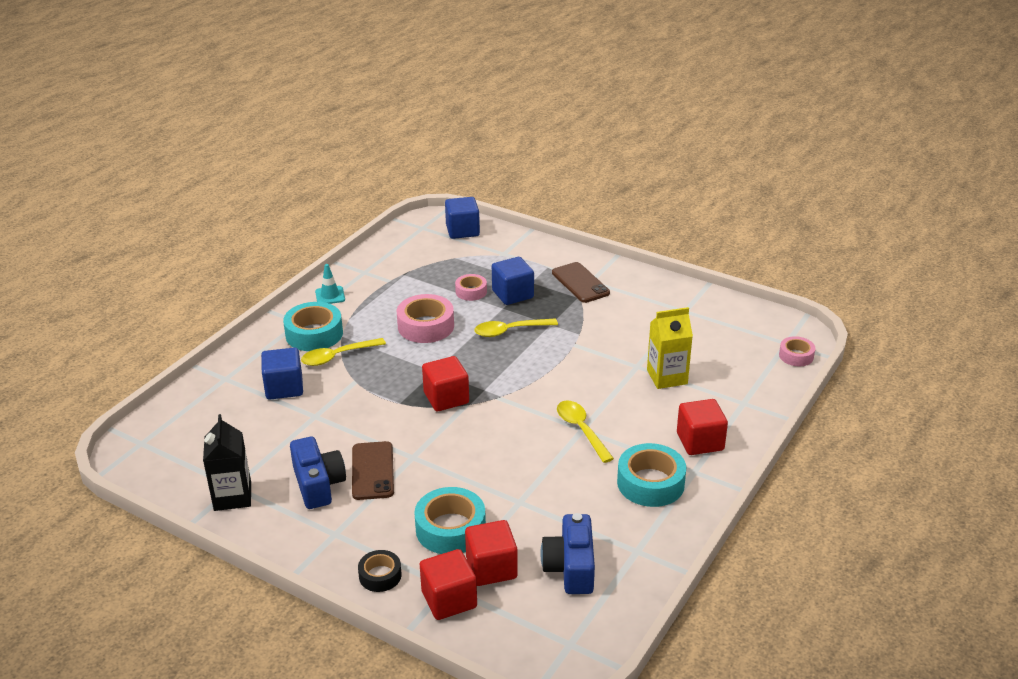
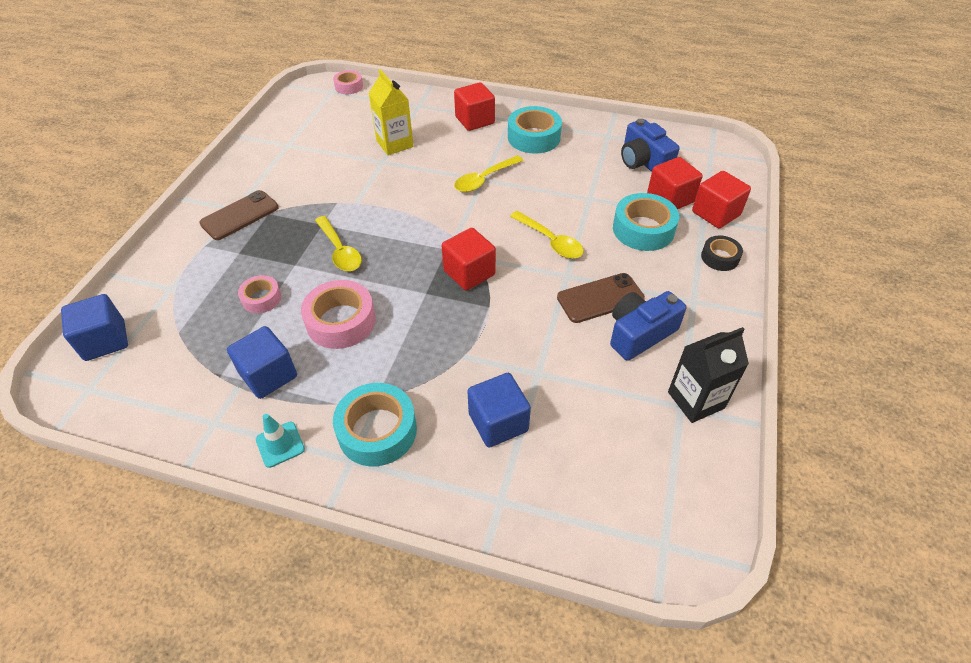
camera: 105 degrees left, 15 degrees up
(337, 356) = (421, 388): yellow spoon -> yellow spoon (550, 241)
(512, 294) = (265, 262): blue cube -> blue cube (268, 375)
(570, 567) = (643, 161): blue camera -> blue camera turned 75 degrees clockwise

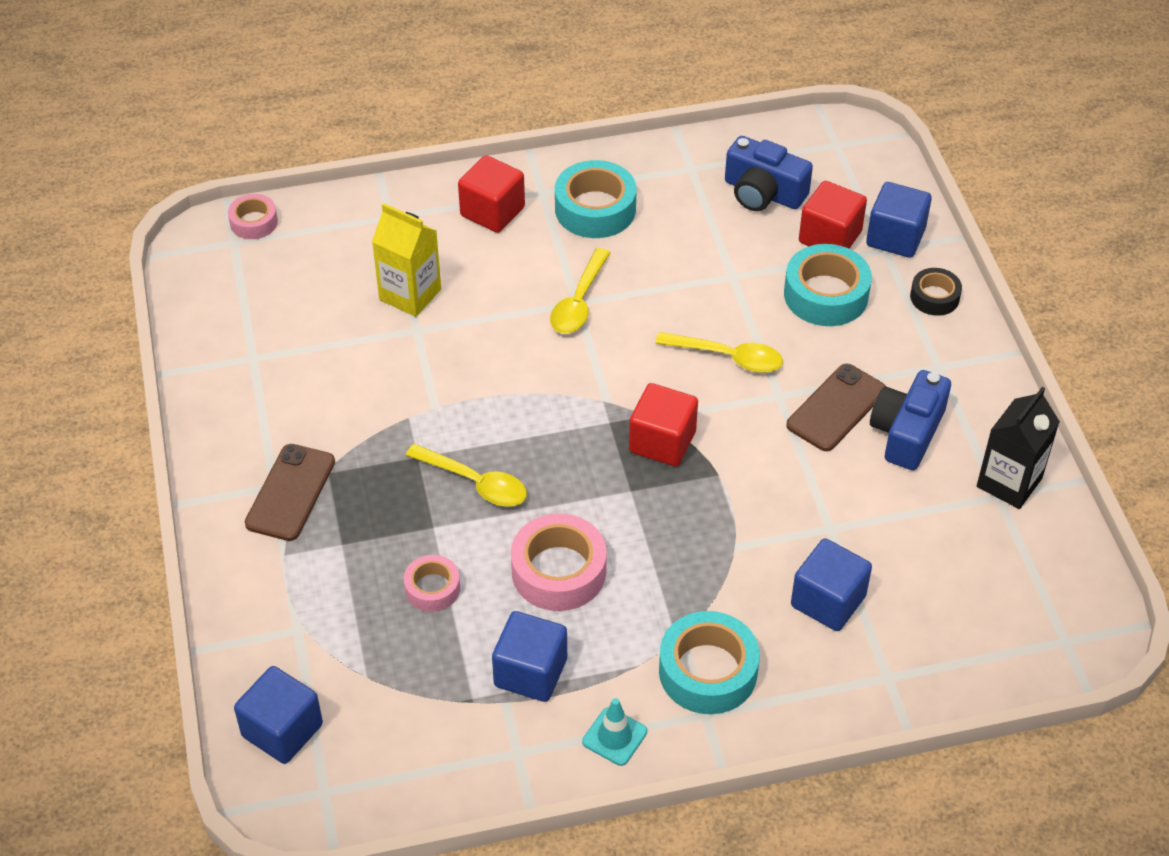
camera: 30 degrees left, 0 degrees up
(716, 213) = (895, 237): red cube -> blue cube

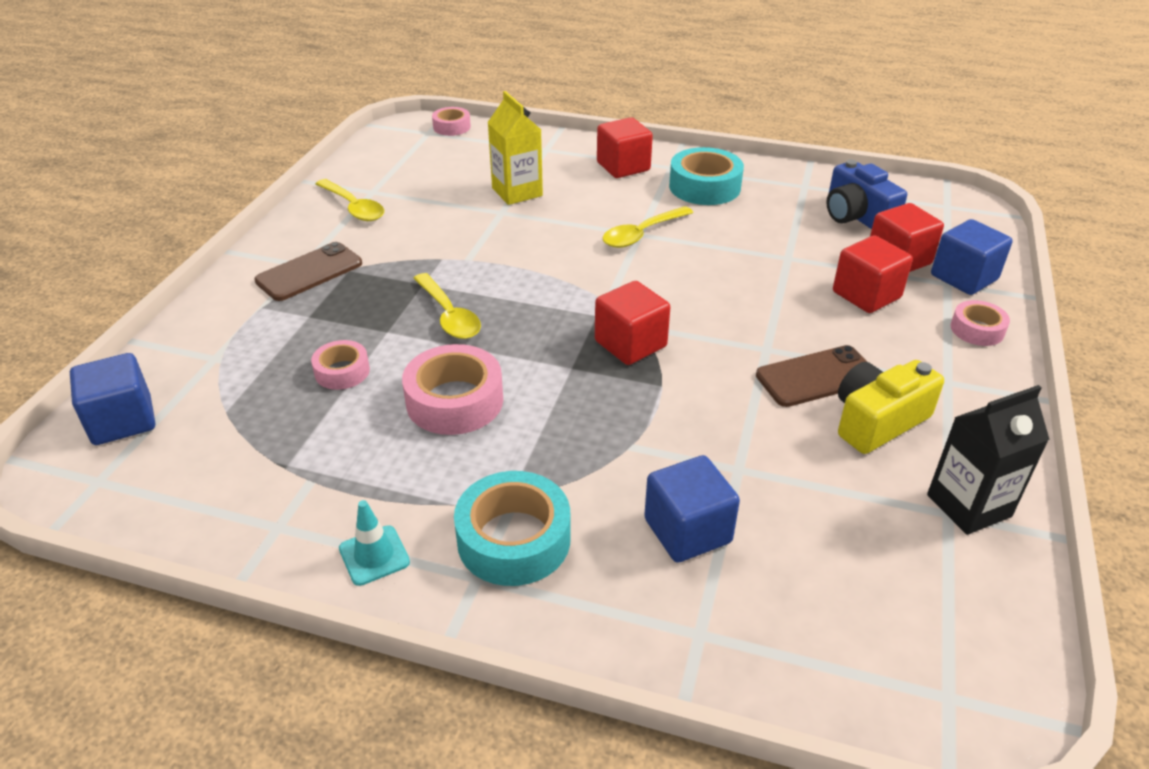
camera: 30 degrees right, 10 degrees down
(530, 672) = (355, 467): blue cube -> none
(728, 357) = (740, 307): yellow spoon -> yellow spoon (354, 207)
(826, 295) = (866, 295): turquoise tape -> red cube
(907, 432) = (877, 421): blue camera -> yellow camera
(934, 297) = (977, 330): black tape -> pink tape

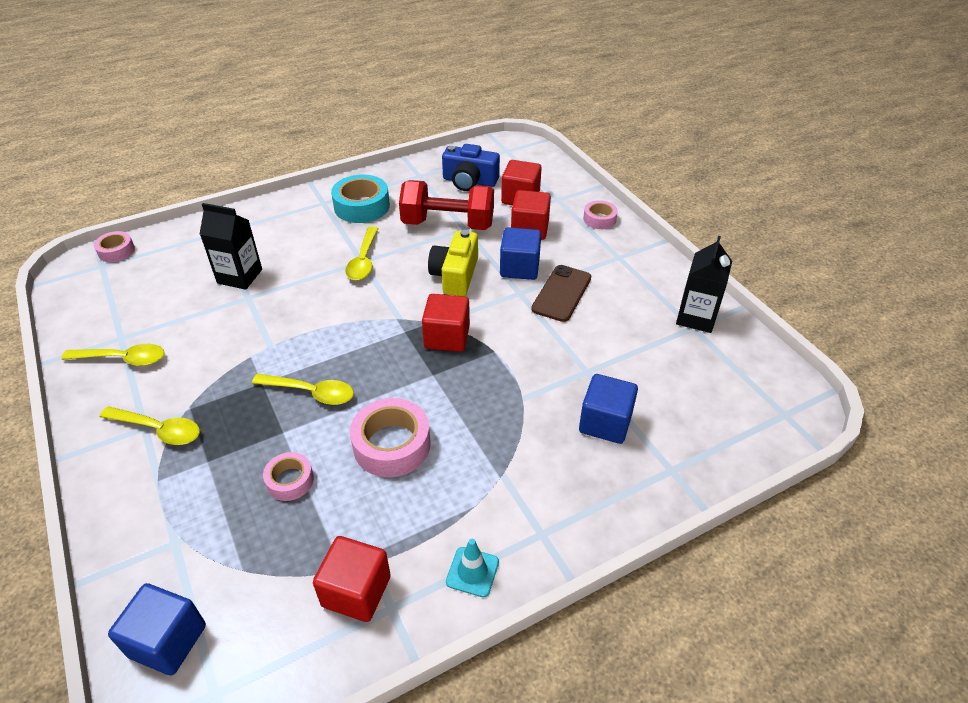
camera: 45 degrees left, 5 degrees up
(309, 272) = (159, 430): brown phone -> yellow spoon
(514, 539) = (532, 497): turquoise tape -> none
(517, 192) = (240, 276): yellow carton -> black carton
(623, 167) = (291, 218): red cube -> red cube (356, 591)
(774, 244) = (448, 224): none -> red dumbbell
(877, 421) = (615, 300): yellow camera -> yellow camera (455, 275)
(963, 277) = (561, 191): blue cube -> blue cube (519, 268)

